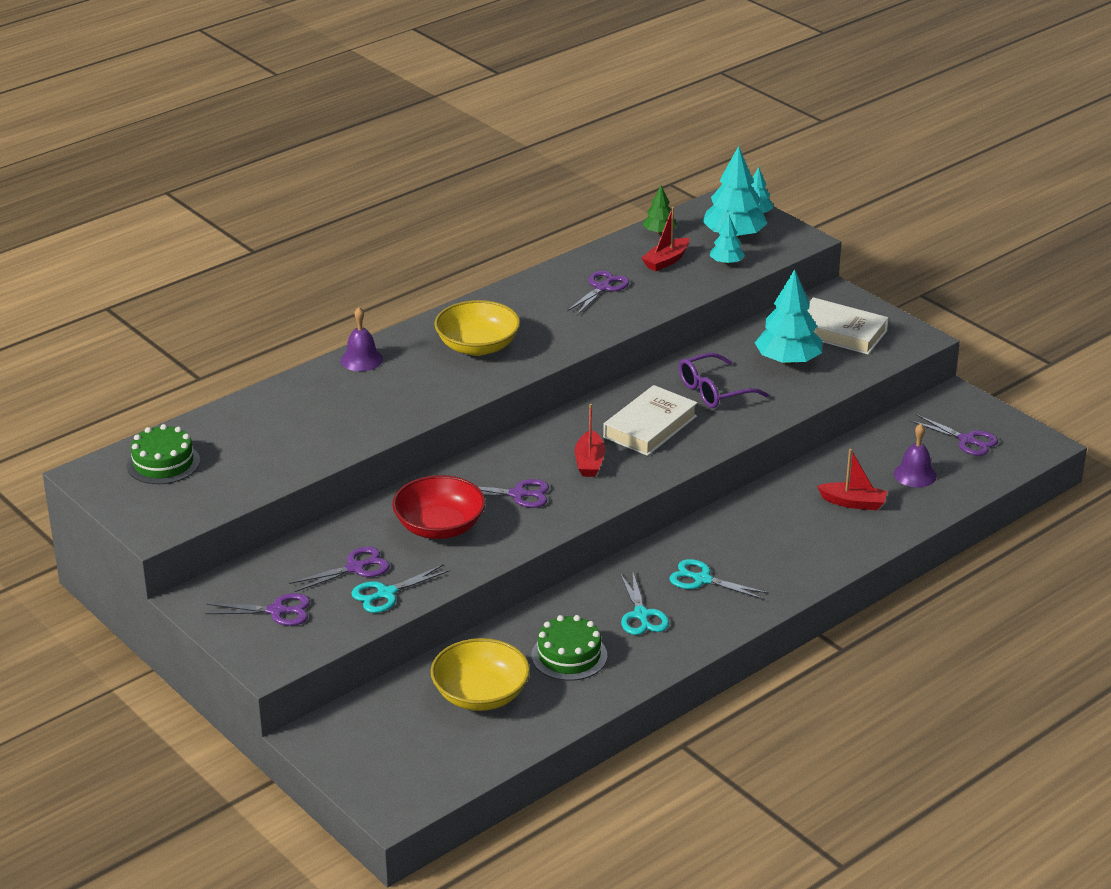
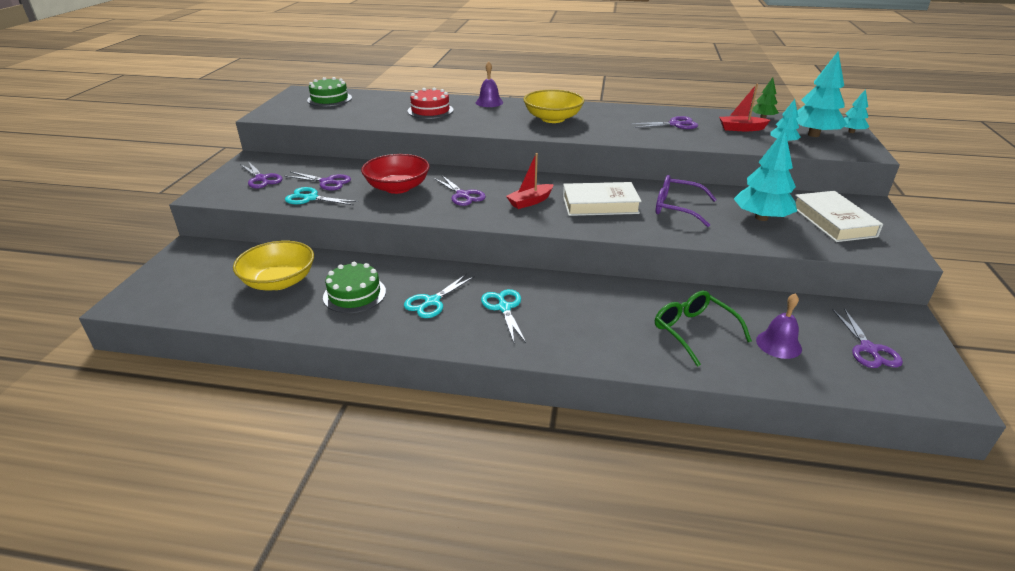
camera: 50 degrees right, 0 degrees up
(327, 409) = (430, 110): none -> red cake
(853, 503) = (693, 331): red boat -> green glasses

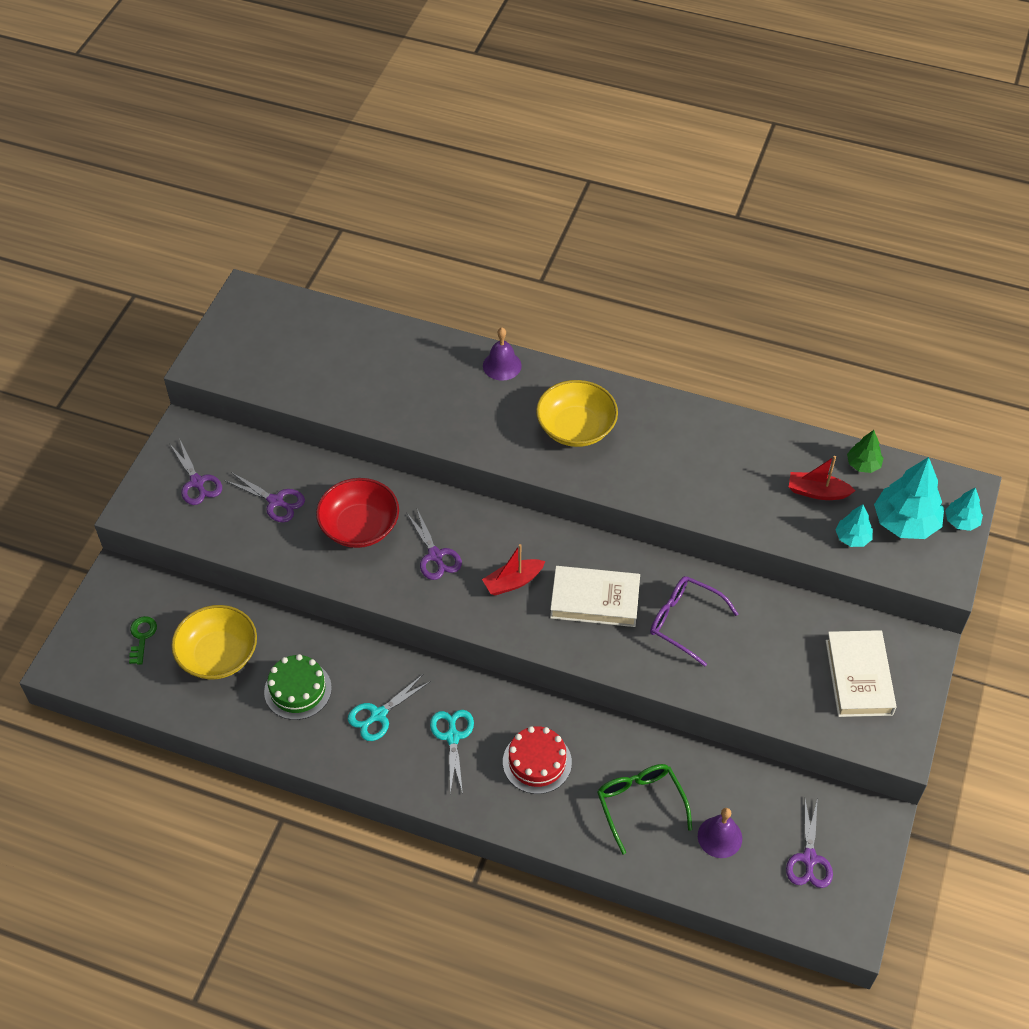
camera: 10 degrees right, 20 degrees up
(208, 278) = (142, 636): none -> green key
(310, 198) = (255, 536): turquoise scissors -> none
(329, 99) = (285, 325): green cake -> none
(430, 110) = (418, 380): red cake -> red cake (537, 762)
(675, 124) = (734, 467): purple scissors -> none
(761, 218) = (776, 657): turquoise tree -> none

